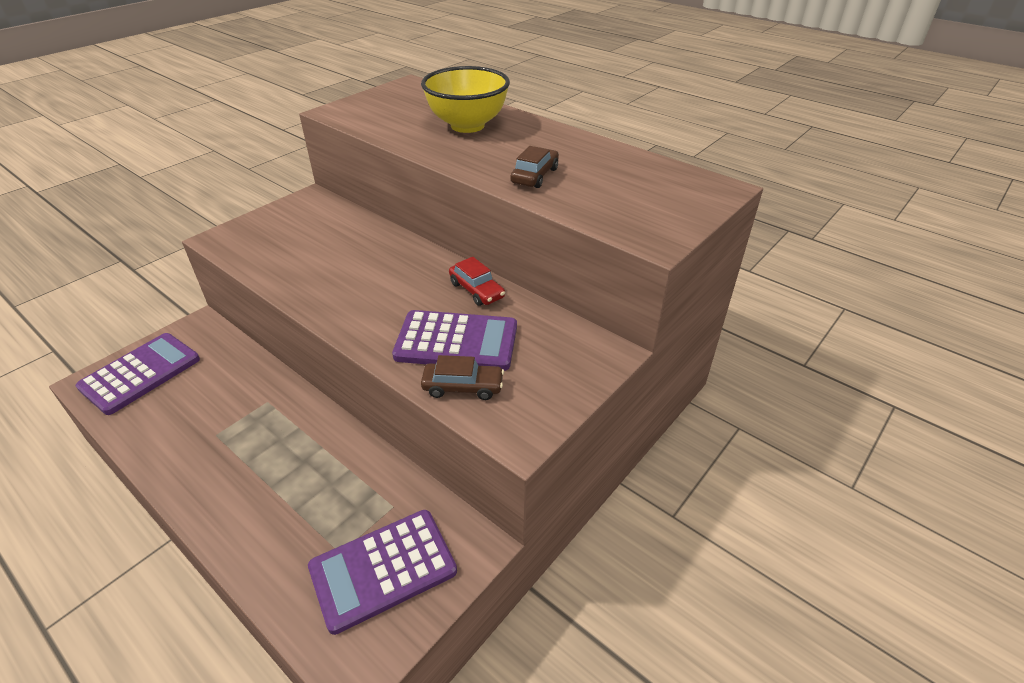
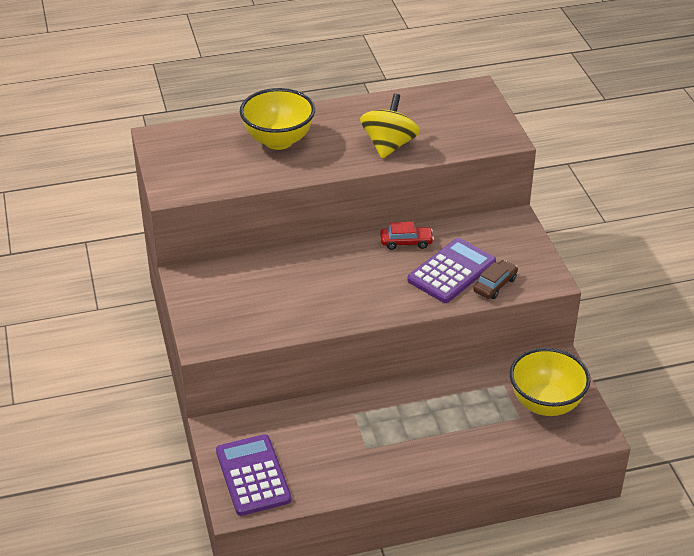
camera: 55 degrees left, 0 degrees up
(383, 569) = (545, 404): purple calculator -> yellow bowl
(535, 176) = (389, 145): brown car -> yellow spinning top

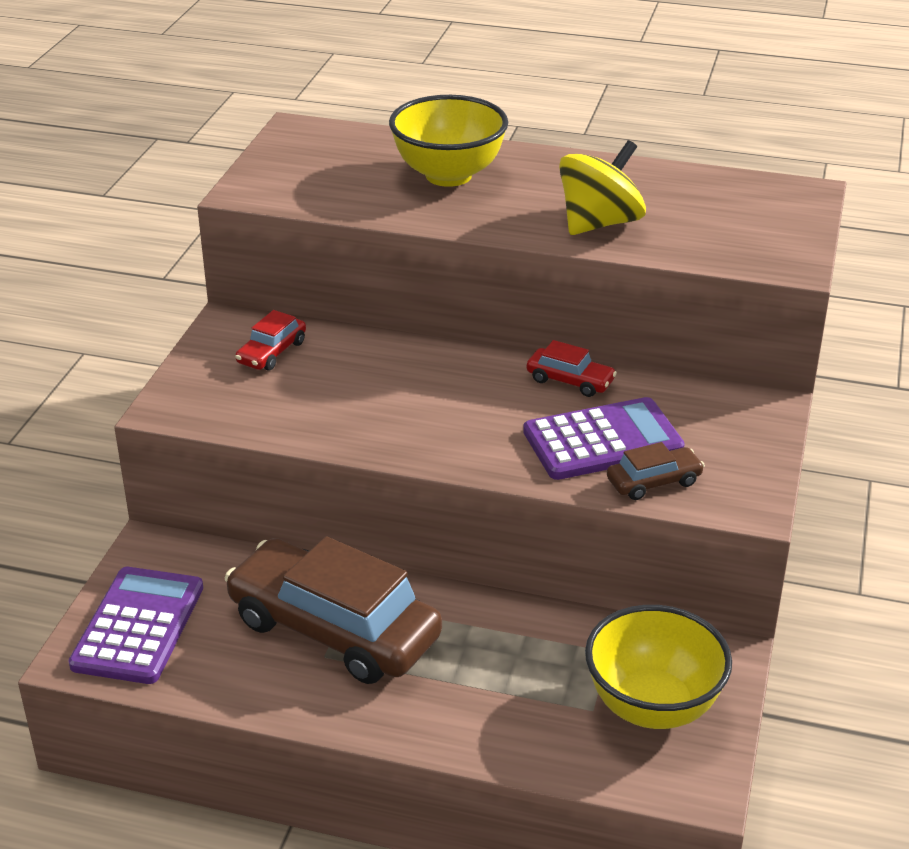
camera: 30 degrees right, 5 degrees down
(228, 285) = (271, 352): none -> red car
(359, 431) = (334, 629): none -> brown car

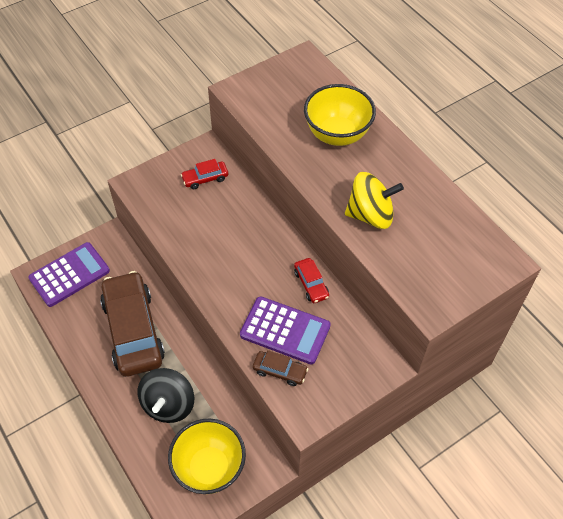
camera: 40 degrees right, 20 degrees up
(501, 677) = (168, 404): none -> black spinning top

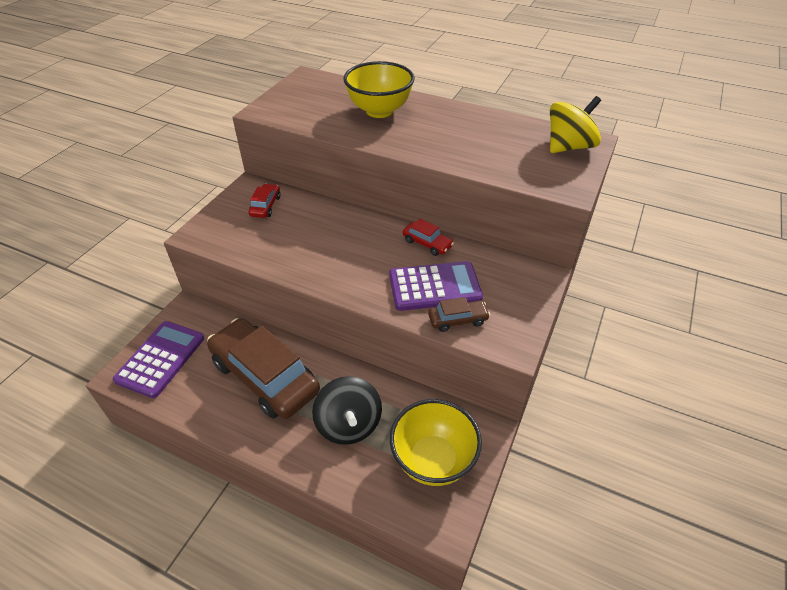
camera: 30 degrees left, 10 degrees down
(205, 178) = (265, 206): red car -> red car turned 150 degrees clockwise
(370, 215) = (457, 149): yellow spinning top -> yellow spinning top (569, 147)

